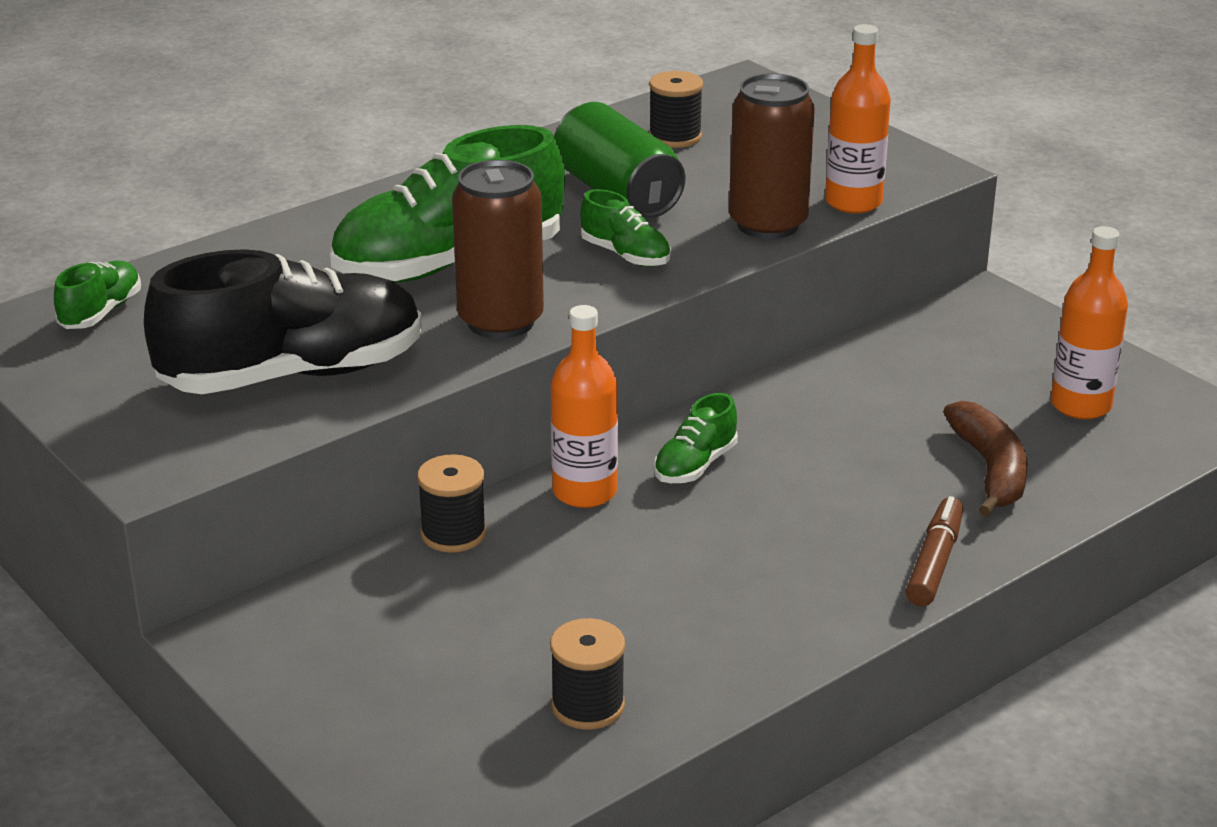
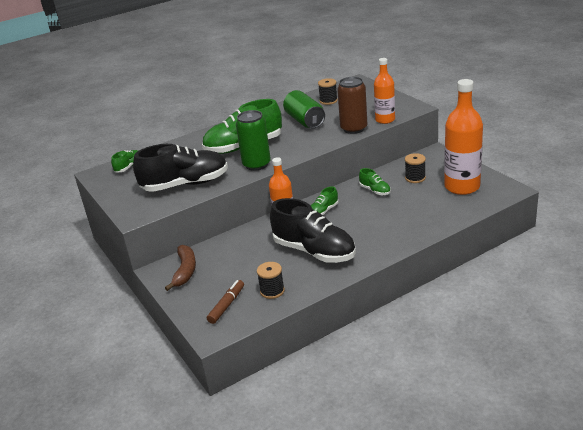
camera: 10 degrees right, 0 degrees up
(453, 534) = (238, 236): black spool -> black spool (415, 178)
(500, 321) = (256, 164): brown can -> green can
(625, 255) = (303, 141): green shoe -> green shoe (375, 191)
(691, 587) = (314, 251): none -> black shoe
(934, 562) = (399, 241): brown marker -> brown marker (227, 305)
(990, 470) = (425, 210): brown banana -> brown banana (185, 271)
(1080, 405) = (462, 187): orange bottle -> orange bottle, size x1.64

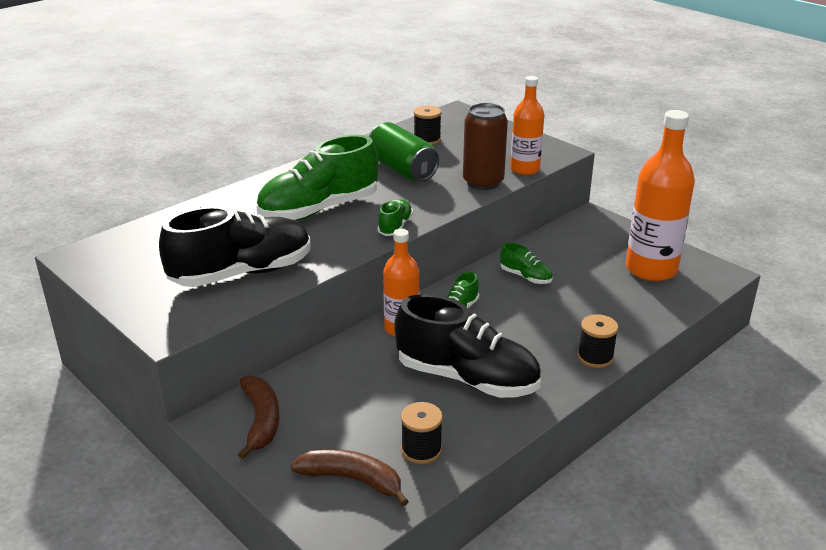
camera: 15 degrees left, 0 degrees up
(129, 167) = (132, 244): green shoe -> green shoe (395, 226)
(227, 305) = (352, 480): brown marker -> brown banana
(256, 164) = (351, 239): green can -> none
(415, 178) = (578, 256): black spool -> black spool (595, 357)

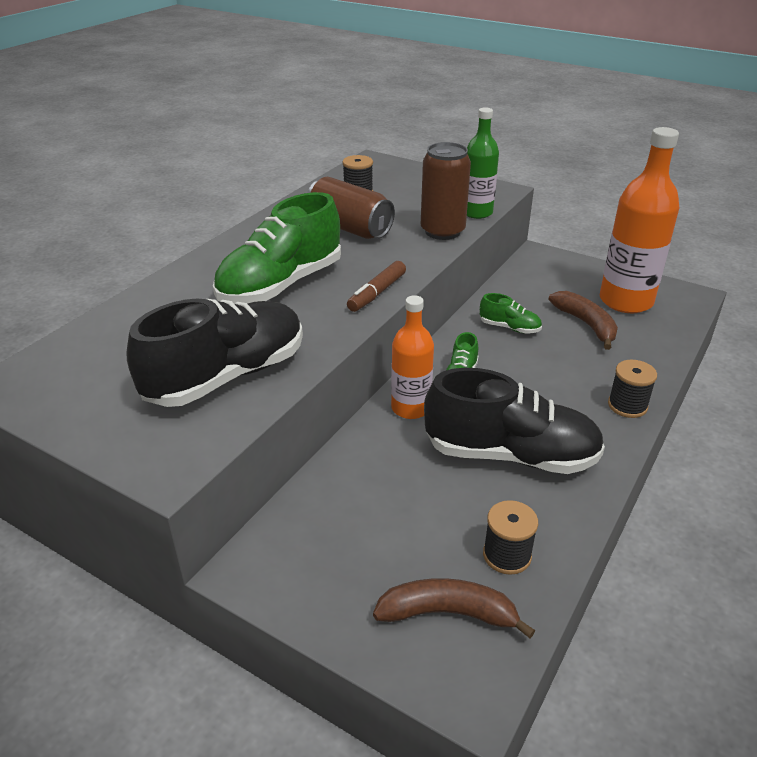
camera: 15 degrees left, 5 degrees up
(261, 421) = (303, 556): brown banana -> brown banana (586, 324)
(395, 226) = (377, 293): green shoe -> brown marker
(402, 170) = (349, 228): green can -> brown can
(525, 169) = (477, 212): orange bottle -> green bottle

